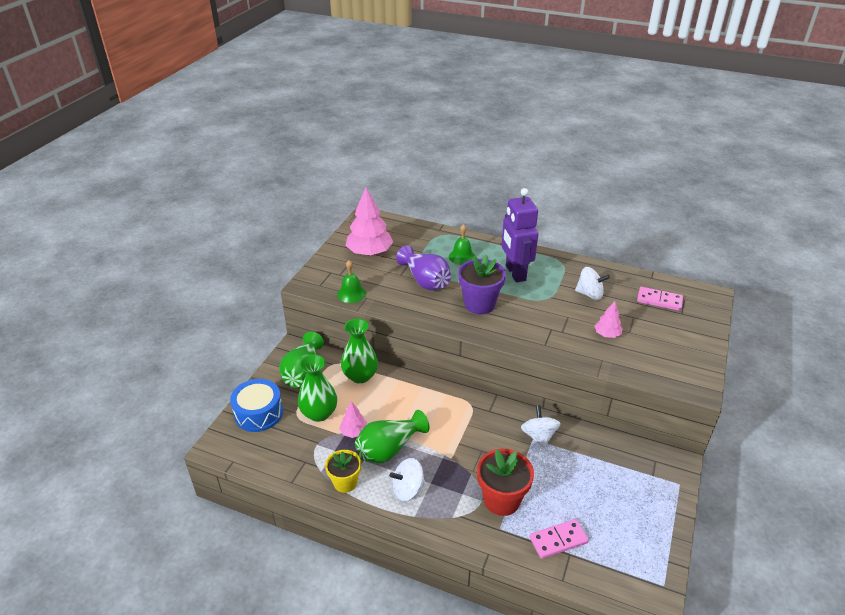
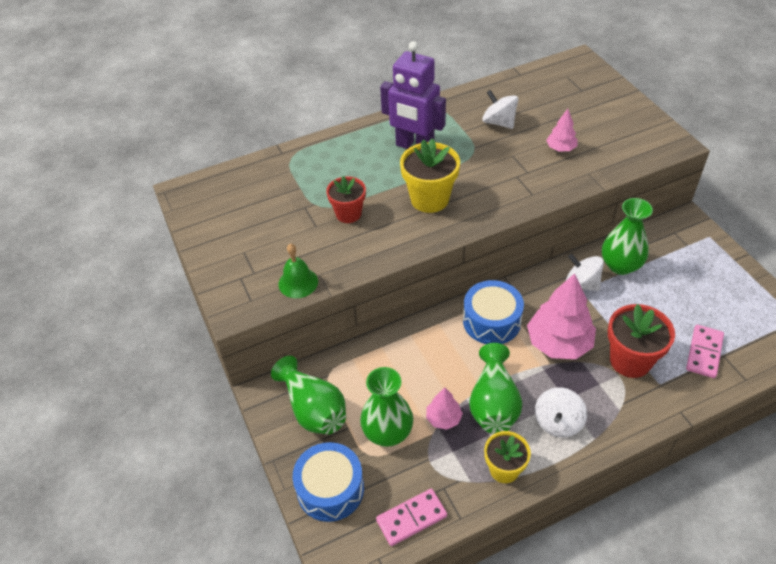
camera: 45 degrees left, 10 degrees up
(360, 376) = (371, 363): green vase -> green vase (620, 265)
(369, 252) = (248, 226): pink tree -> pink tree (558, 343)
(425, 281) = (348, 214): purple vase -> red flower pot
(452, 409) = (491, 321): none -> blue drum
(462, 257) = (345, 165): green bell -> none
(479, 304) = (429, 199): purple flower pot -> yellow flower pot
(589, 294) = (499, 122): white spinning top -> white spinning top turned 105 degrees counterclockwise
(659, 300) = (553, 90): pink domino -> pink domino (411, 518)

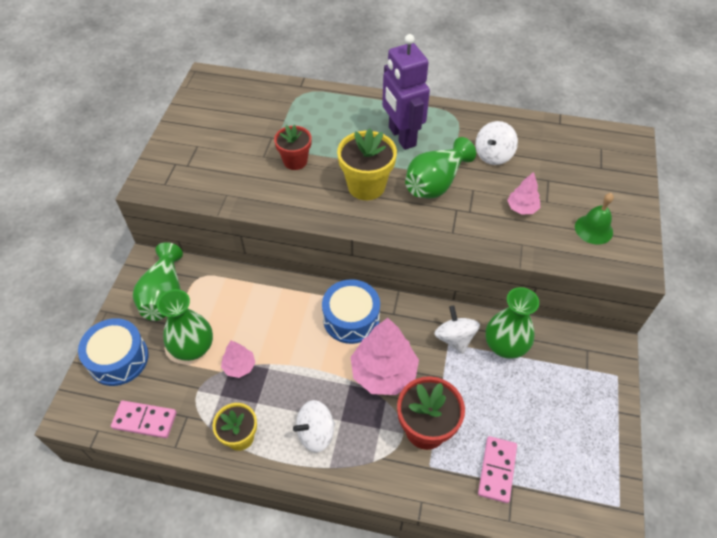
camera: 35 degrees right, 5 degrees up
(298, 282) = (206, 191): green bell -> green bell (593, 229)
(493, 403) = (285, 382): green vase -> green vase (435, 183)
(499, 122) = (493, 155): white spinning top -> white spinning top turned 135 degrees counterclockwise
(704, 352) = (497, 470): pink domino -> pink domino turned 45 degrees counterclockwise

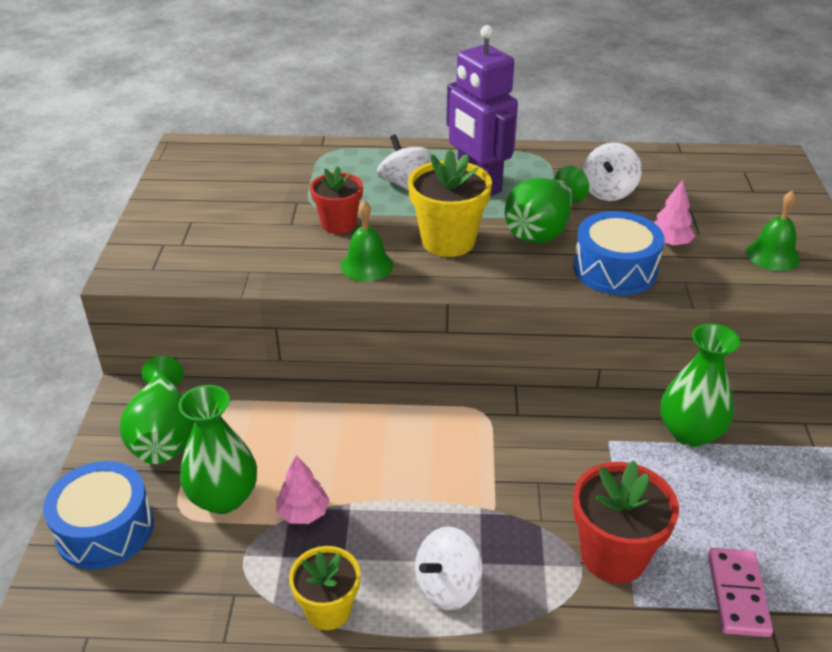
camera: 10 degrees left, 15 degrees down
(145, 420) = (165, 610): pink domino -> none
(305, 200) = (366, 265): none -> green bell
(351, 318) = (457, 428): blue drum -> blue drum (615, 269)
(383, 372) = (526, 490): pink tree -> none
(454, 338) = (615, 433): white spinning top -> white spinning top (404, 183)

